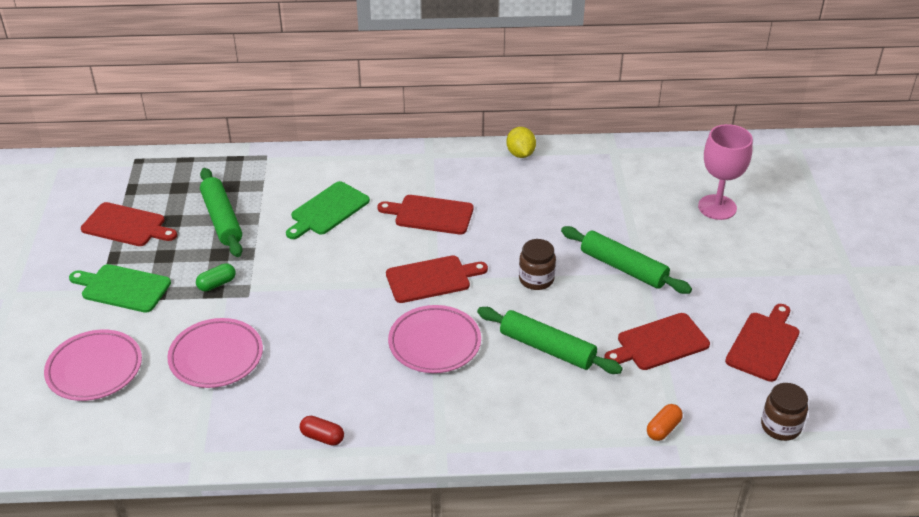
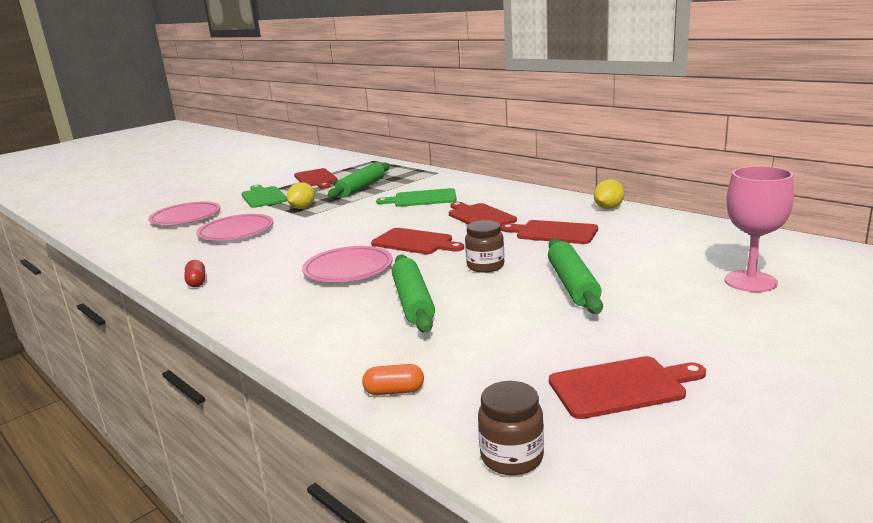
camera: 50 degrees right, 20 degrees down
(217, 284) = (302, 208): green capsule -> yellow lemon
(659, 343) = (510, 338): red cutting board -> red cutting board (553, 232)

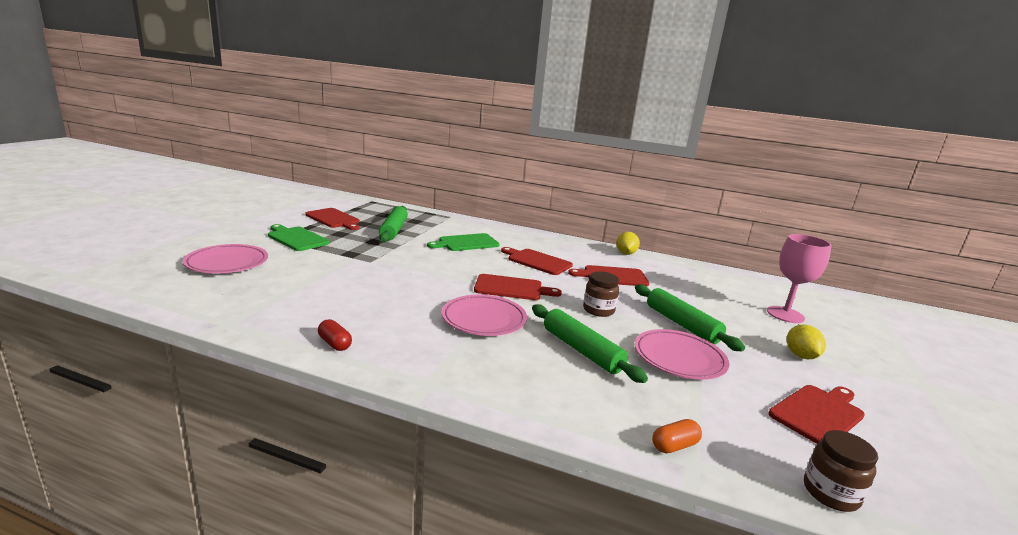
camera: 30 degrees left, 0 degrees up
(236, 232) = (312, 280): pink plate -> pink plate (679, 359)
(302, 208) = (357, 252): yellow lemon -> yellow lemon (800, 356)

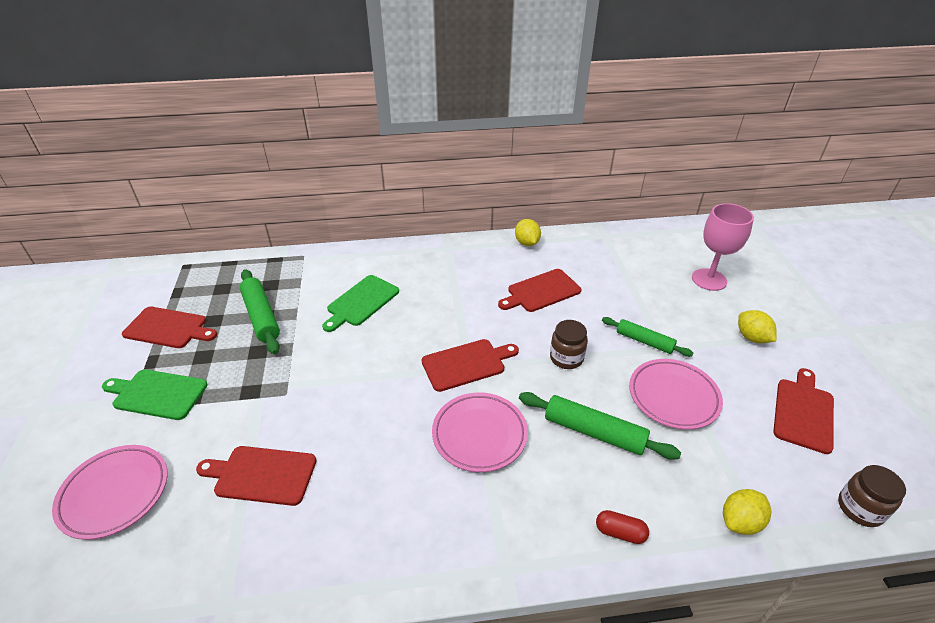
camera: 25 degrees left, 20 degrees up
(335, 344) = (370, 565): red capsule -> red capsule (620, 532)
(537, 261) = (456, 301): red cutting board -> red cutting board (262, 475)
(674, 446) = (740, 522): orange capsule -> yellow lemon
(681, 324) = (644, 341): green rolling pin -> green rolling pin, size x0.66

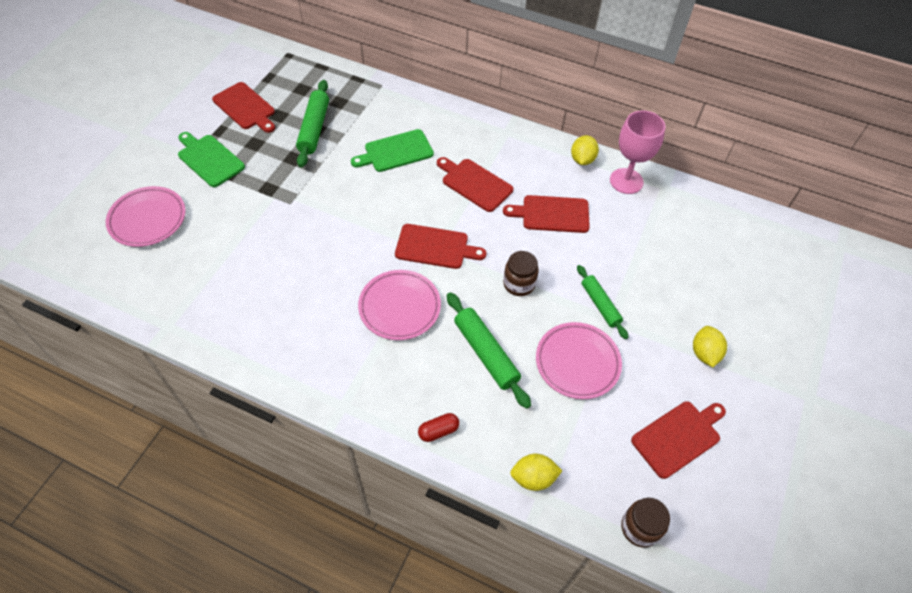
camera: 30 degrees right, 15 degrees up
(262, 475) = (238, 255): red cutting board -> red cutting board (475, 183)
(620, 532) = (438, 431): red capsule -> red capsule turned 75 degrees counterclockwise
(709, 279) = (724, 280): pink goblet -> pink goblet (626, 181)

